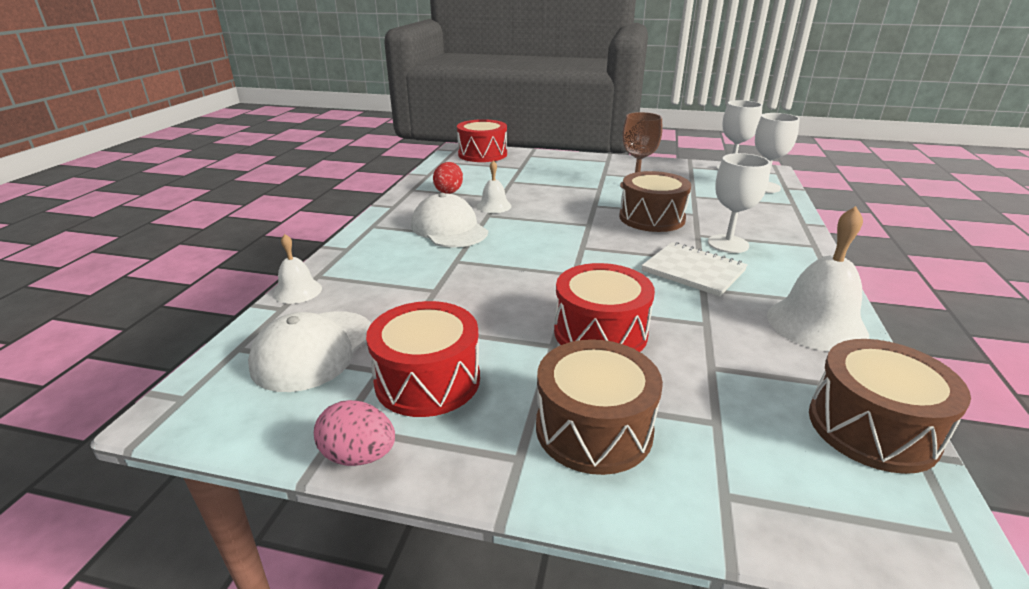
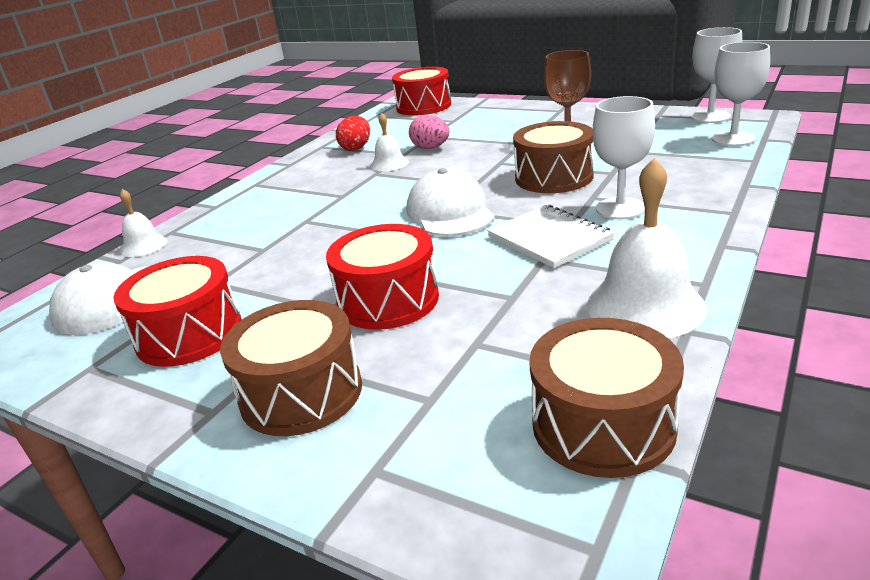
camera: 20 degrees right, 0 degrees up
(359, 456) = (84, 394): pink egg -> pink egg (430, 148)
(449, 229) = (325, 188): white cap -> white cap (450, 212)

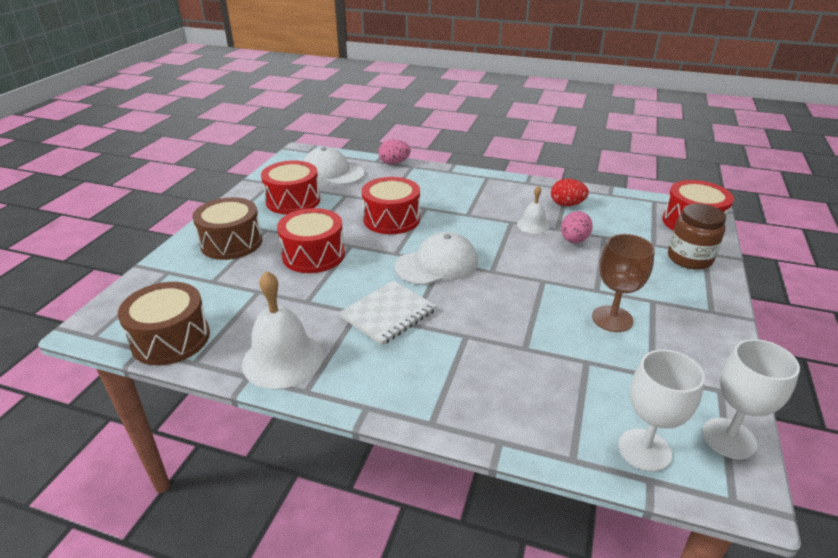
camera: 75 degrees right, 5 degrees up
(143, 246) = (394, 163): white bell -> pink egg
(320, 243) = (391, 219): none -> red drum
(481, 111) = (689, 258): none -> brown jar
(554, 177) = (509, 312): brown drum -> none
(620, 208) = (441, 351): white goblet -> none

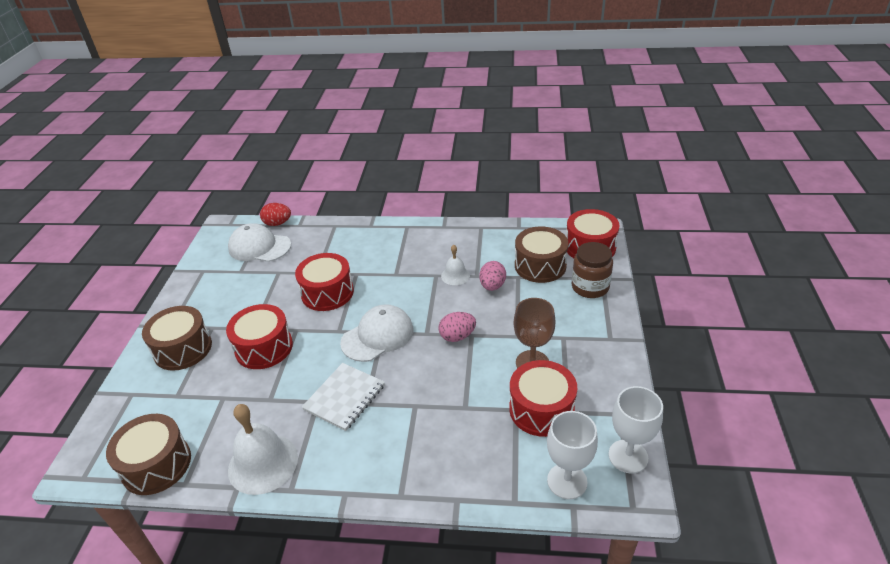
camera: 10 degrees left, 5 degrees up
(293, 201) = (229, 288): red drum -> red drum (541, 409)
(394, 163) = (317, 224): pink egg -> pink egg (457, 336)
(567, 204) = (482, 246): red egg -> red egg (277, 223)
(631, 230) = (540, 265): none -> brown drum

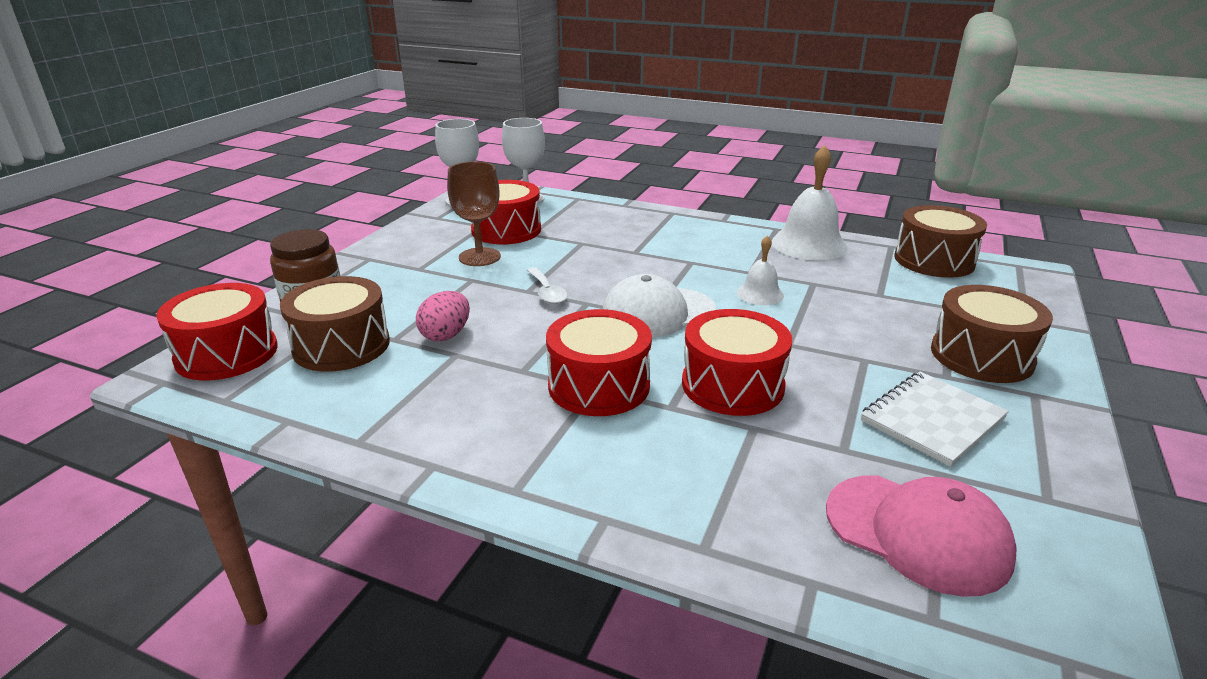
camera: 165 degrees left, 10 degrees down
(259, 247) = (917, 533): white cap -> pink cap
(264, 347) = (837, 332): red drum -> red drum (599, 385)
(277, 223) = (887, 611): red egg -> none
(344, 397) = (716, 269): white notebook -> white notebook (932, 420)
(455, 275) = (490, 362): white bell -> white bell (760, 294)
(457, 336) = (547, 292): pink egg -> white spoon

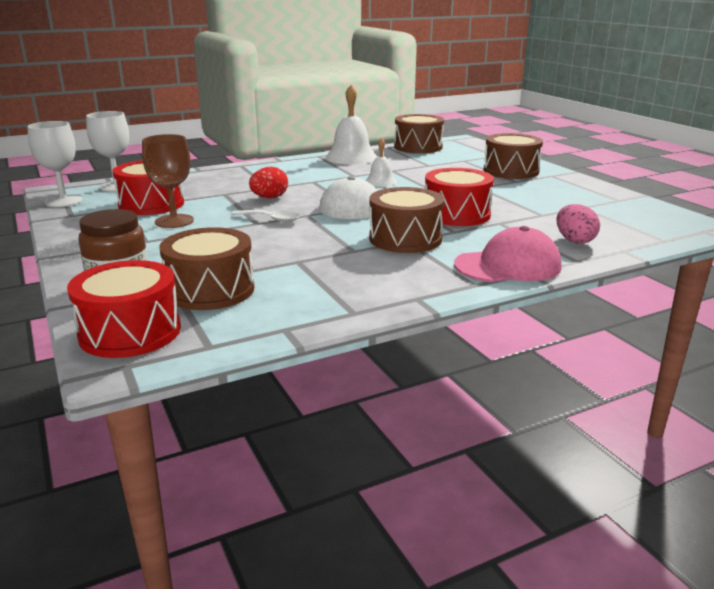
camera: 50 degrees left, 5 degrees down
(446, 335) = (266, 257): pink egg -> pink egg (574, 240)
(599, 385) = (405, 239): red drum -> brown drum
(605, 265) = (269, 198): none -> red egg
(917, 533) = (613, 224): pink cap -> pink cap (508, 265)
(932, 420) = (544, 194): white notebook -> none

